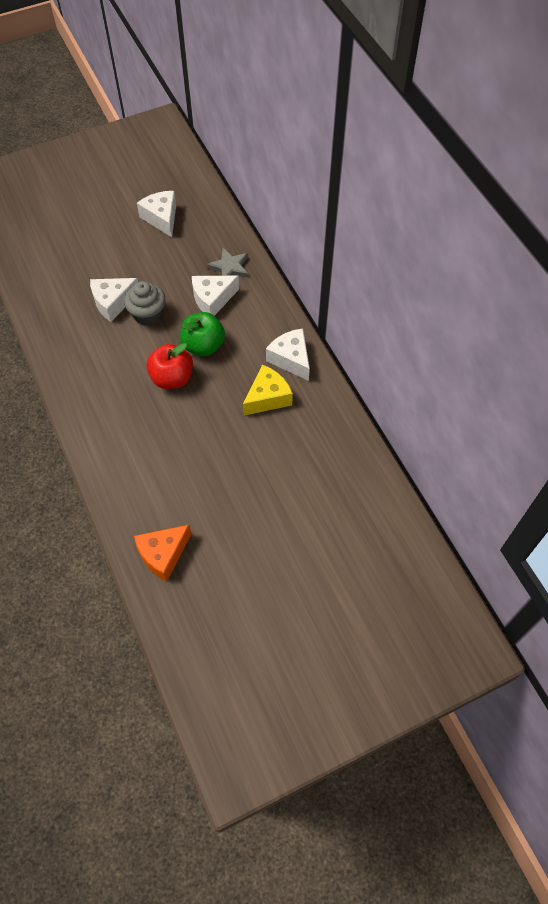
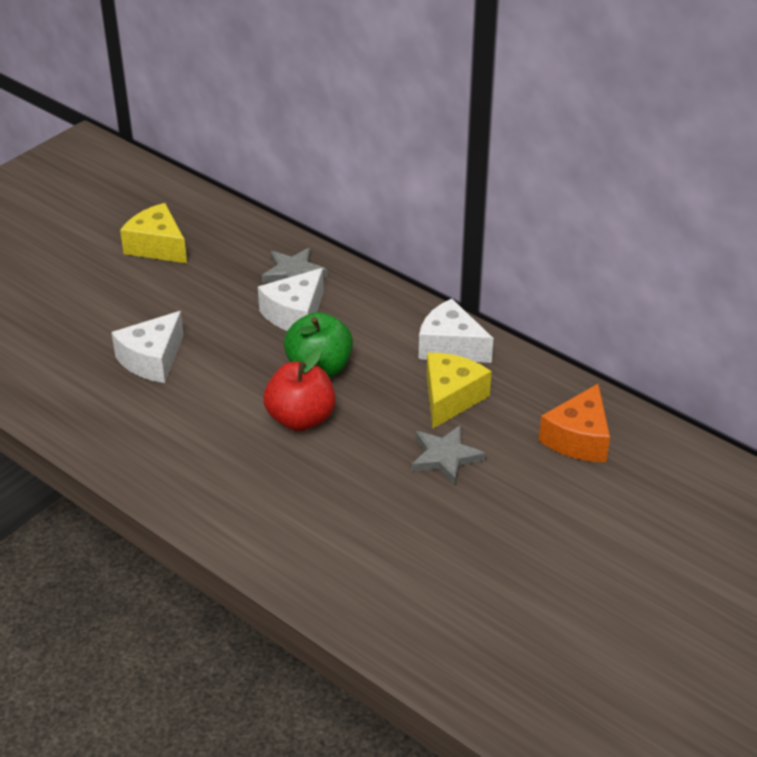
camera: 25 degrees left, 20 degrees down
(148, 314) = (213, 358): grey cupcake -> none
(161, 218) = (157, 246): white cheese -> yellow cheese
(163, 554) = (438, 629): orange cheese -> orange cheese (578, 439)
(238, 439) = (445, 457): none -> grey star

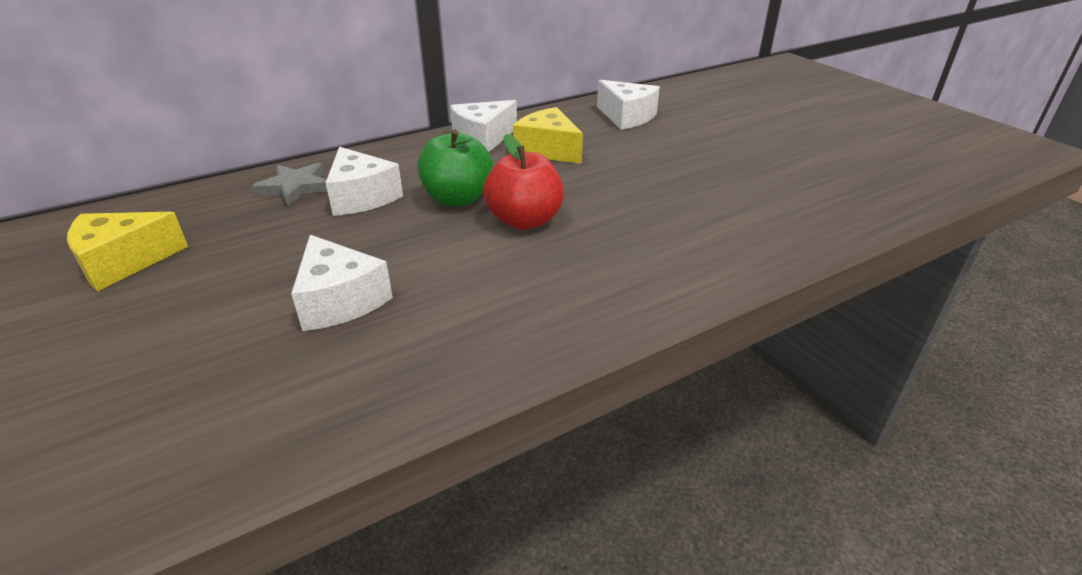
camera: 70 degrees left, 5 degrees down
(445, 457) = (620, 165): grey star -> none
(578, 439) = (626, 117): orange cheese -> white cheese

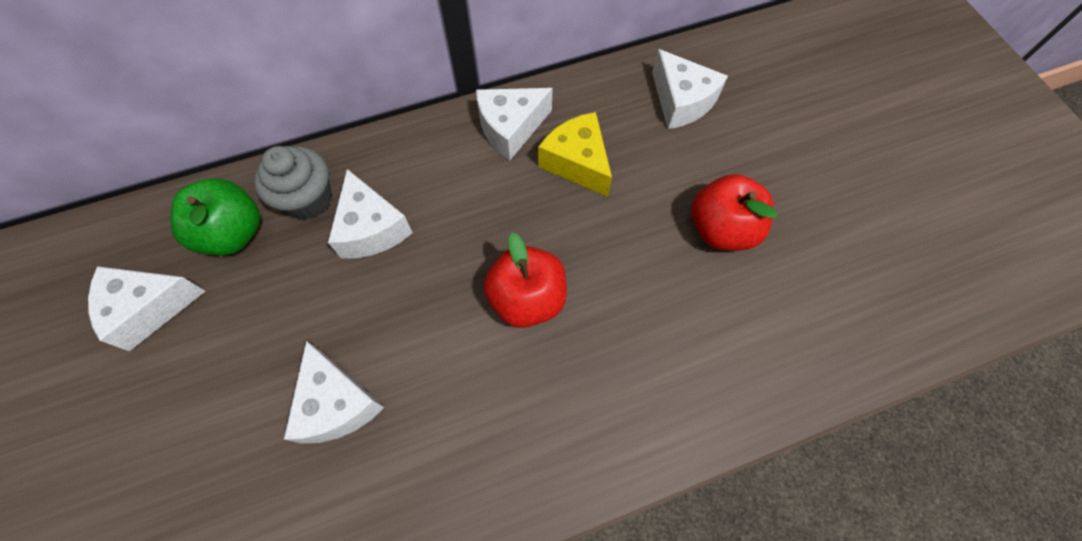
camera: 10 degrees right, 30 degrees up
(123, 262) = (149, 308): yellow cheese -> white cheese
(295, 187) = (308, 199): grey star -> grey cupcake
(457, 199) = (466, 247): green apple -> green apple (234, 233)
(689, 170) = (721, 229): none -> red apple

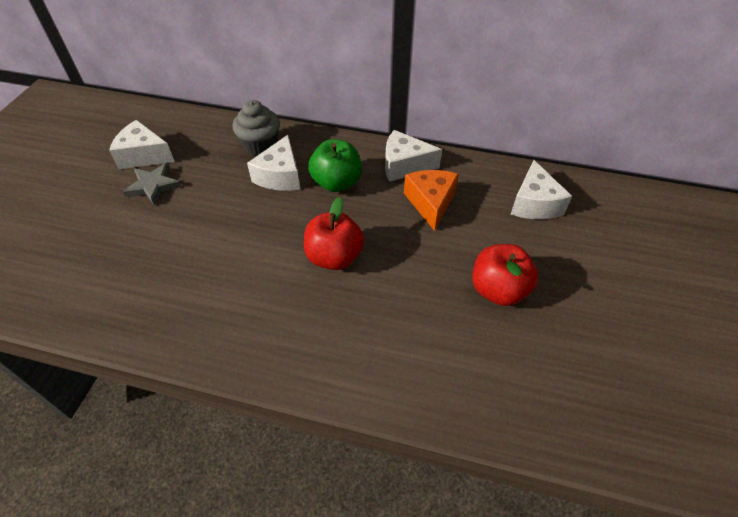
camera: 35 degrees right, 15 degrees down
(208, 345) = (153, 186): none -> grey star
(234, 233) = (210, 143): green apple -> green apple (336, 183)
(337, 403) = (186, 248): white cheese -> none
(577, 163) = (430, 203): yellow cheese -> orange cheese

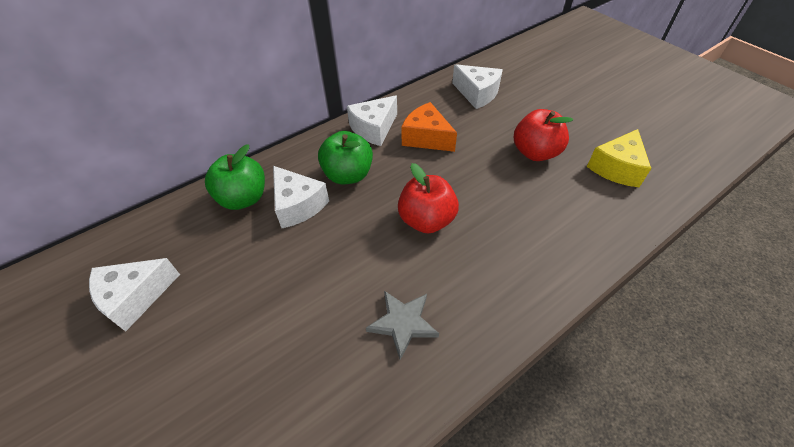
camera: 50 degrees left, 0 degrees up
(153, 186) = (192, 310): grey star -> grey star (403, 323)
(260, 145) = (243, 198): grey cupcake -> green apple
(551, 370) = (616, 168): none -> yellow cheese

